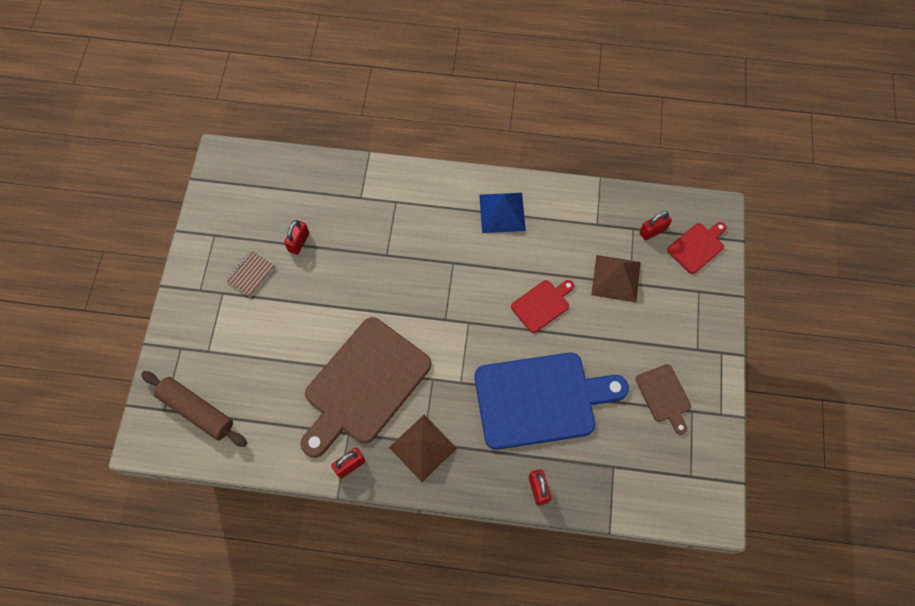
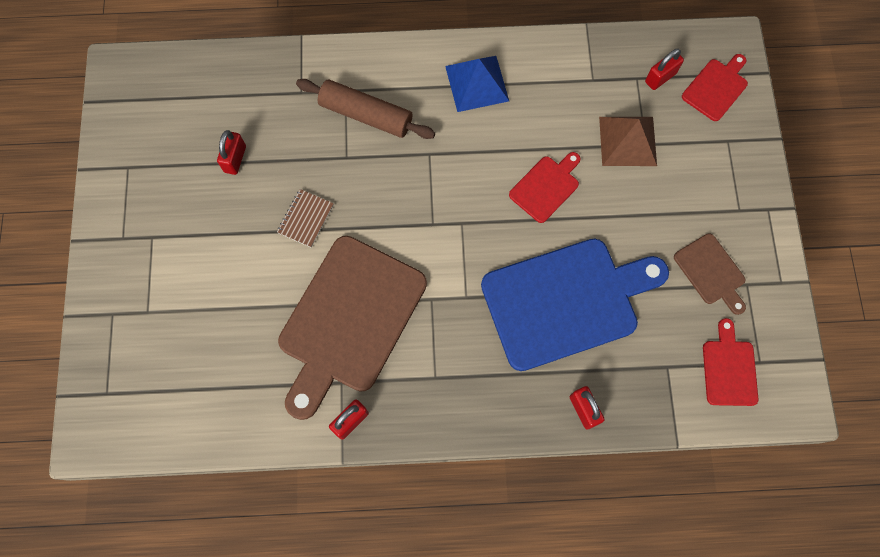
camera: 10 degrees left, 5 degrees up
(197, 411) = (148, 388): brown rolling pin -> brown rolling pin (366, 115)
(251, 274) = (183, 208): brown notebook -> brown notebook (305, 219)
(423, 447) = (435, 384): brown pyramid -> none
(664, 477) = (729, 369): none -> red cutting board

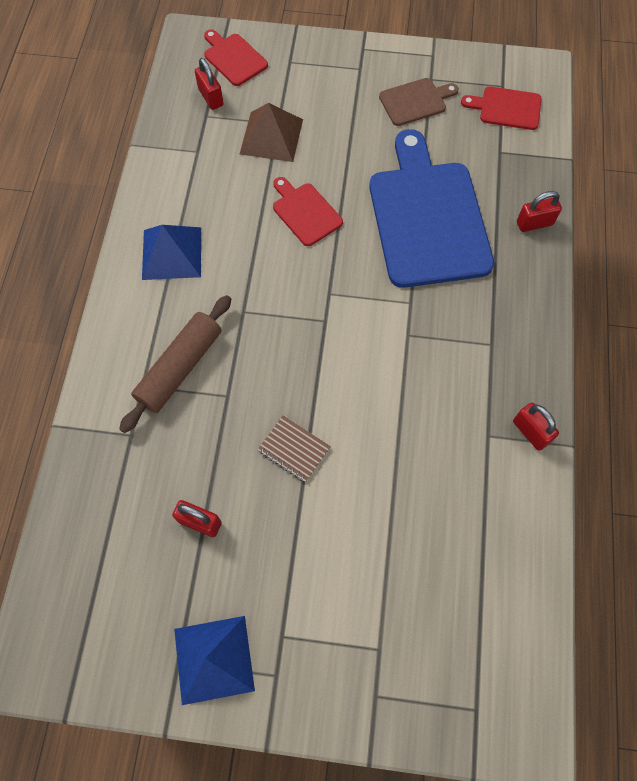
camera: 80 degrees left, 5 degrees down
(131, 191) = (213, 659): none -> blue pyramid
(349, 320) = (420, 418): brown cutting board -> none

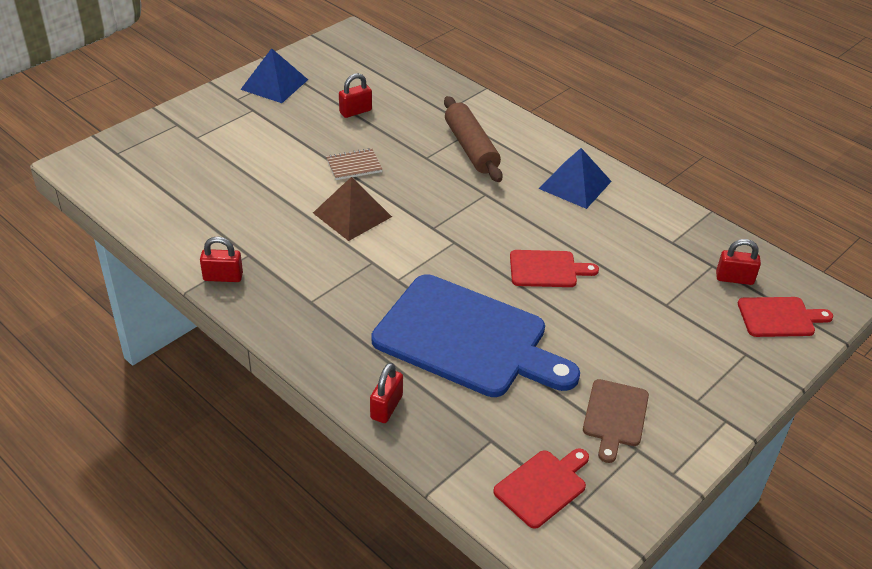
camera: 125 degrees right, 25 degrees down
(271, 136) = (653, 292): brown pyramid -> brown pyramid (352, 214)

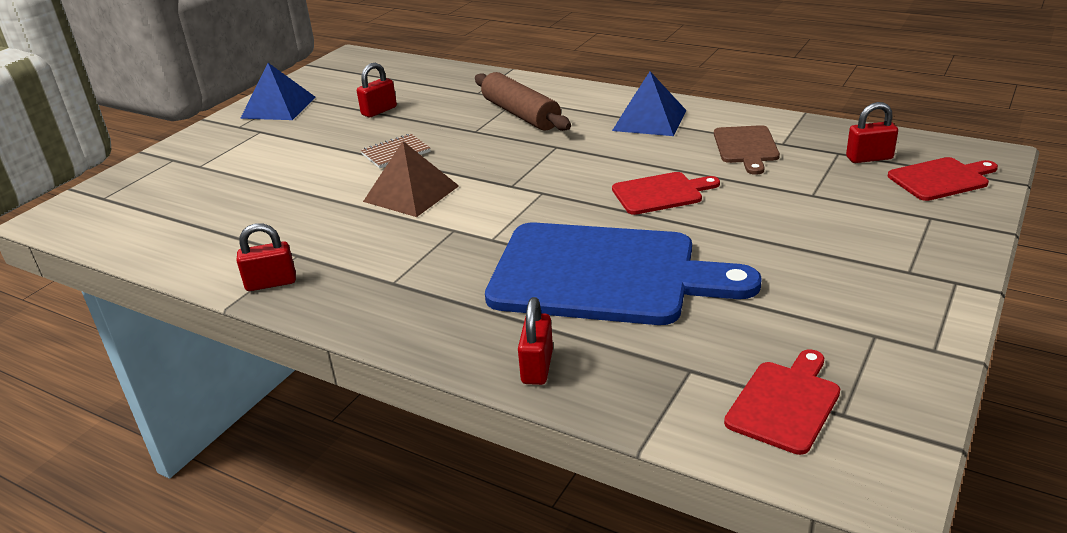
camera: 10 degrees left, 10 degrees down
(615, 416) = (826, 308): brown cutting board -> brown cutting board (746, 147)

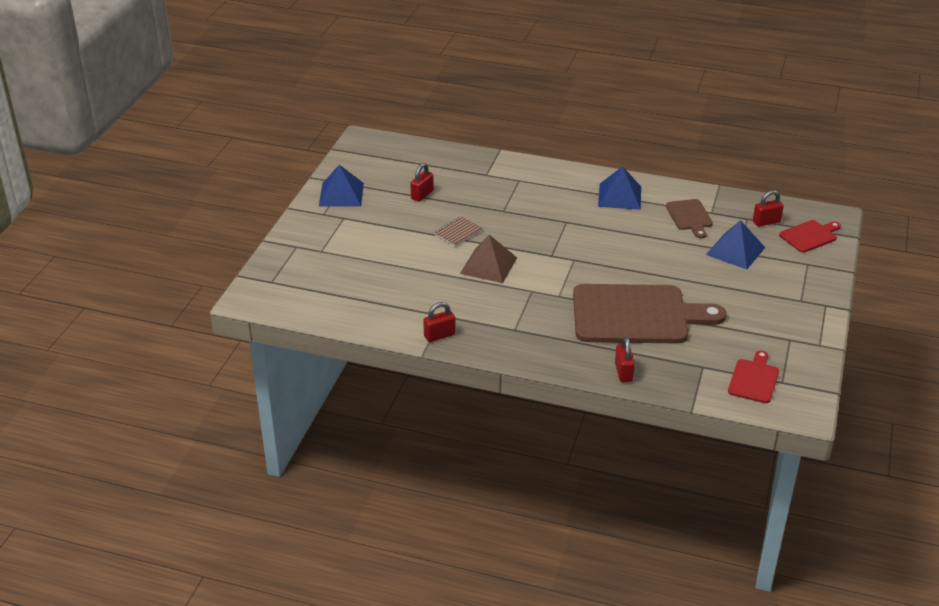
camera: 15 degrees left, 5 degrees up
(520, 114) = (528, 194): brown rolling pin -> none
(604, 275) = (636, 315): blue cutting board -> brown cutting board
(661, 193) = (648, 256): red cutting board -> none
(807, 193) = (735, 251): none -> blue pyramid

